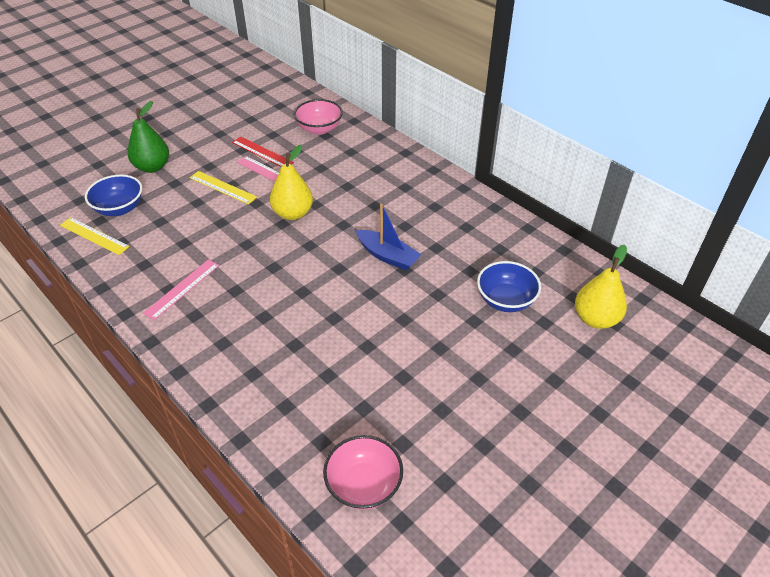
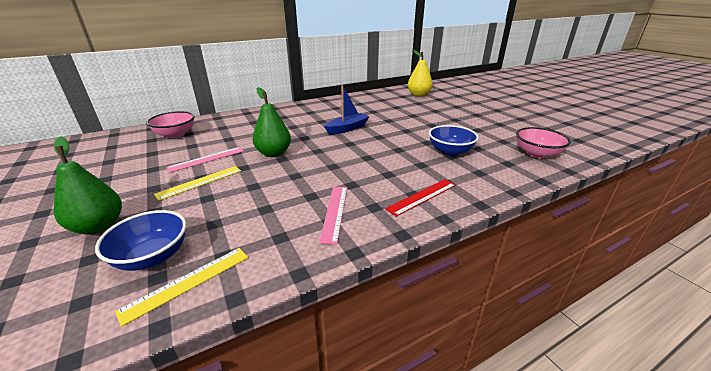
camera: 75 degrees left, 15 degrees down
(182, 288) = (334, 212): pink ruler -> pink ruler turned 45 degrees clockwise
(262, 152) = (172, 159): red ruler -> red ruler (422, 196)
(293, 213) = (274, 153): yellow pear -> green pear
(505, 300) = (400, 107): blue bowl -> blue bowl (450, 151)

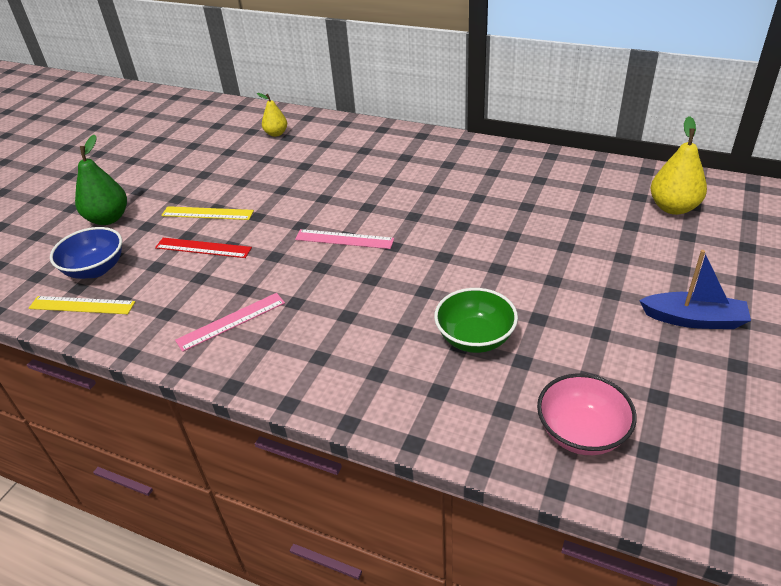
camera: 55 degrees right, 10 degrees up
(175, 135) = (276, 133): pink bowl -> yellow pear
(207, 159) = (250, 186): pink ruler -> pink ruler (344, 239)
(274, 153) = (305, 213): green pear -> none
(347, 128) = (435, 219): blue boat -> blue boat (694, 319)
(422, 196) = (320, 366): red ruler -> red ruler (203, 248)
(450, 151) = (475, 338): blue bowl -> green bowl

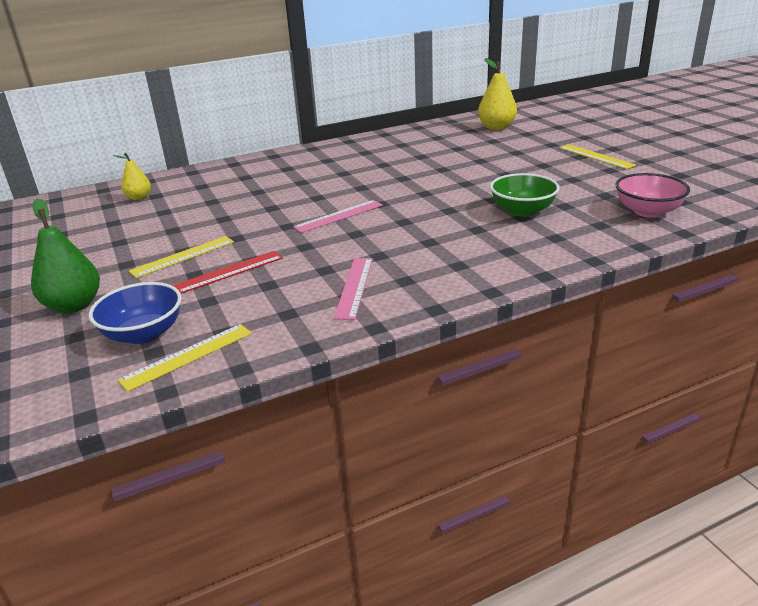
camera: 50 degrees left, 10 degrees down
(694, 319) = (596, 156): blue boat -> yellow ruler

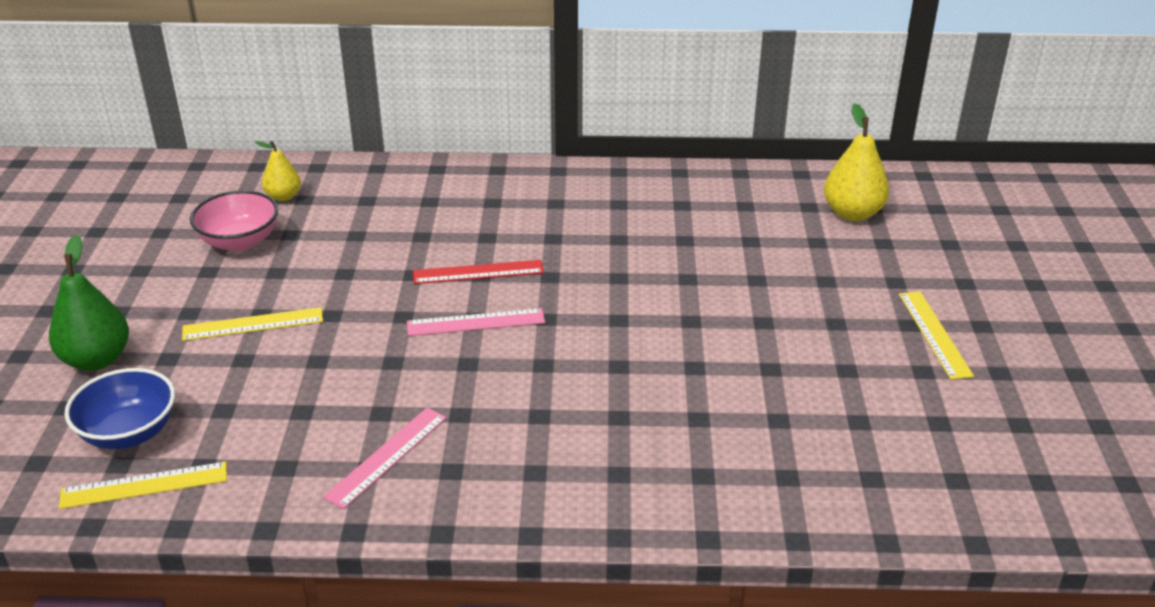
camera: 25 degrees right, 5 degrees up
(229, 272) = (279, 371): red ruler -> red ruler (478, 272)
(522, 211) = (711, 406): green bowl -> none
(647, 211) = (882, 479): pink bowl -> pink bowl (239, 241)

